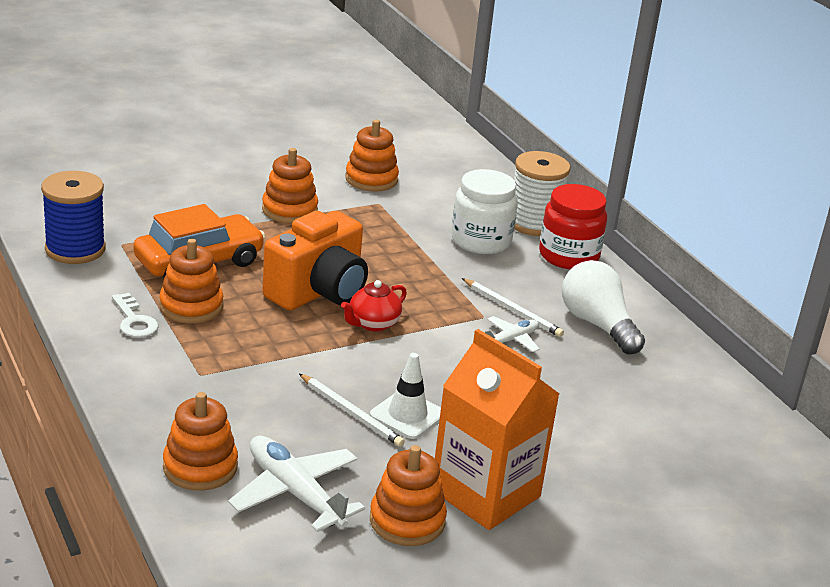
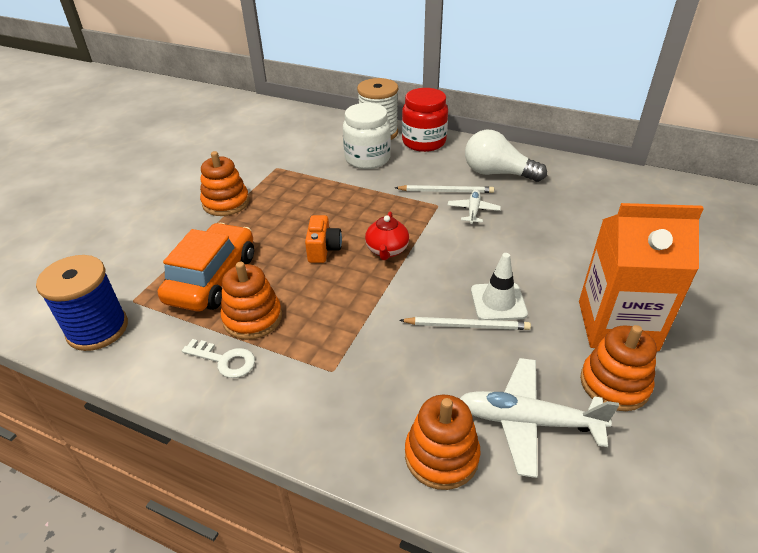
camera: 35 degrees left, 10 degrees up
(318, 292) = (323, 250): orange camera -> orange camera, size x0.50
(371, 179) = (250, 154): orange stacking toy -> none

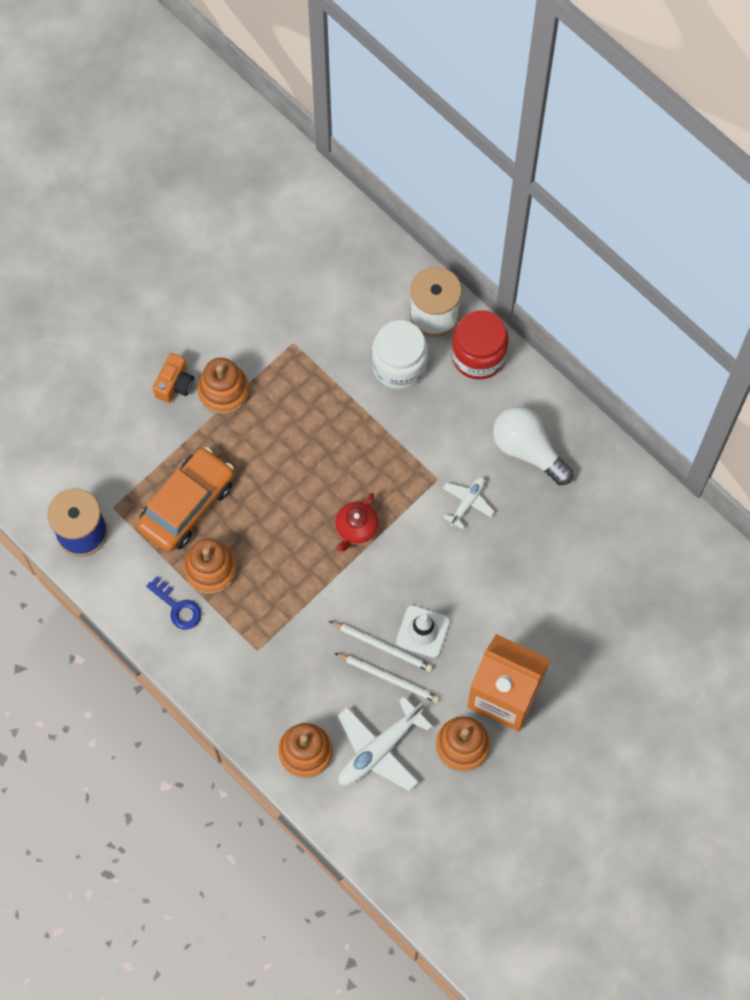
camera: 20 degrees right, 30 degrees up
(224, 360) = (177, 607): white key -> blue key
(323, 250) = (298, 504): orange camera -> orange camera (175, 384)
(446, 191) = (456, 459): white pencil -> white pencil (389, 678)
(527, 421) = (379, 749): white plane -> white plane turned 75 degrees counterclockwise

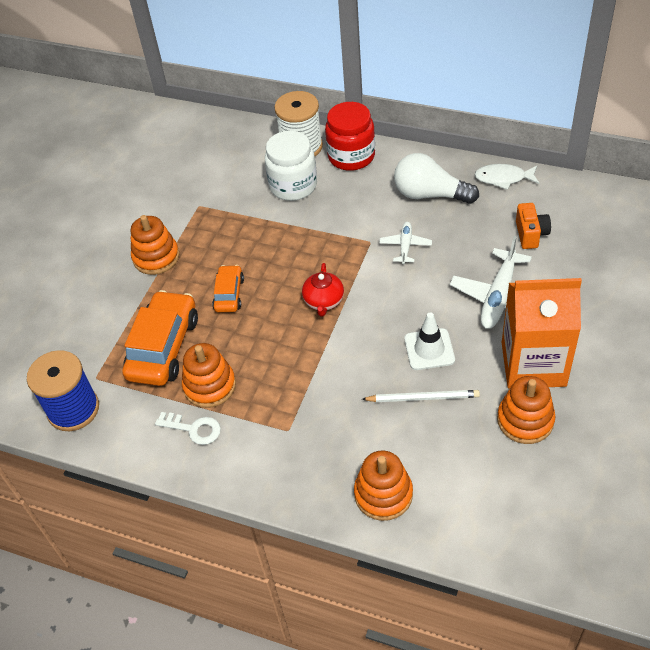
camera: 20 degrees left, 20 degrees down
(175, 384) = (112, 270): orange camera -> orange camera (530, 234)
(177, 607) = (193, 429): blue key -> white key
(273, 473) = (229, 294): none -> orange car
(379, 749) = (452, 460): white plane -> white plane (498, 297)
(382, 647) = (401, 376): white pencil -> none
(613, 467) = (503, 178): none -> white fish

